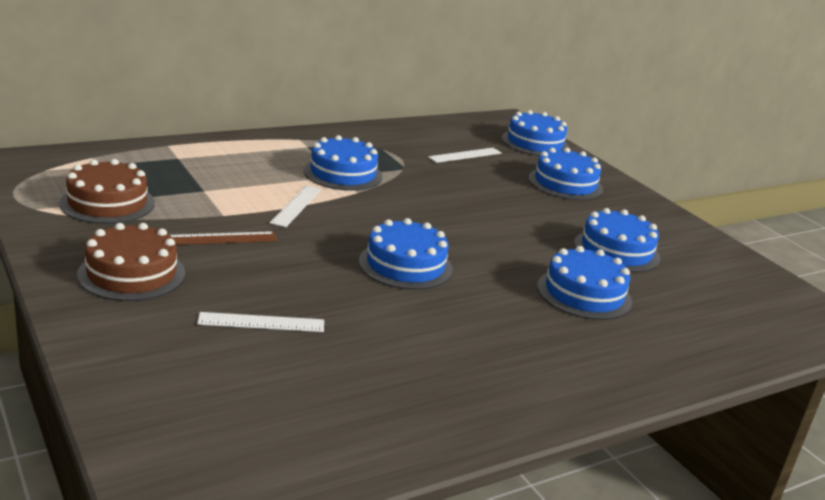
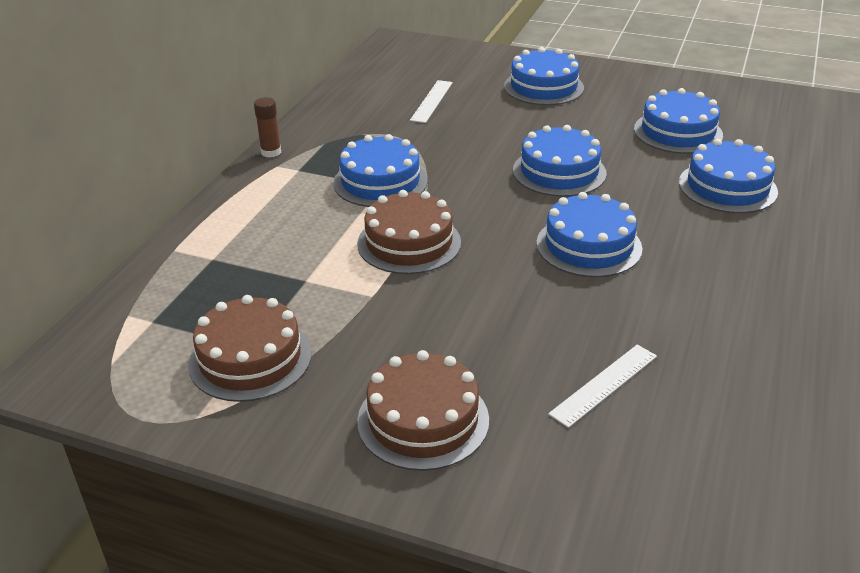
camera: 35 degrees left, 10 degrees up
(222, 238) = (419, 322): brown ruler -> none
(296, 206) = (409, 243): white ruler -> brown cake
(309, 132) = (271, 152): none -> brown glue stick
(535, 143) = (455, 57): blue cake -> blue cake (559, 172)

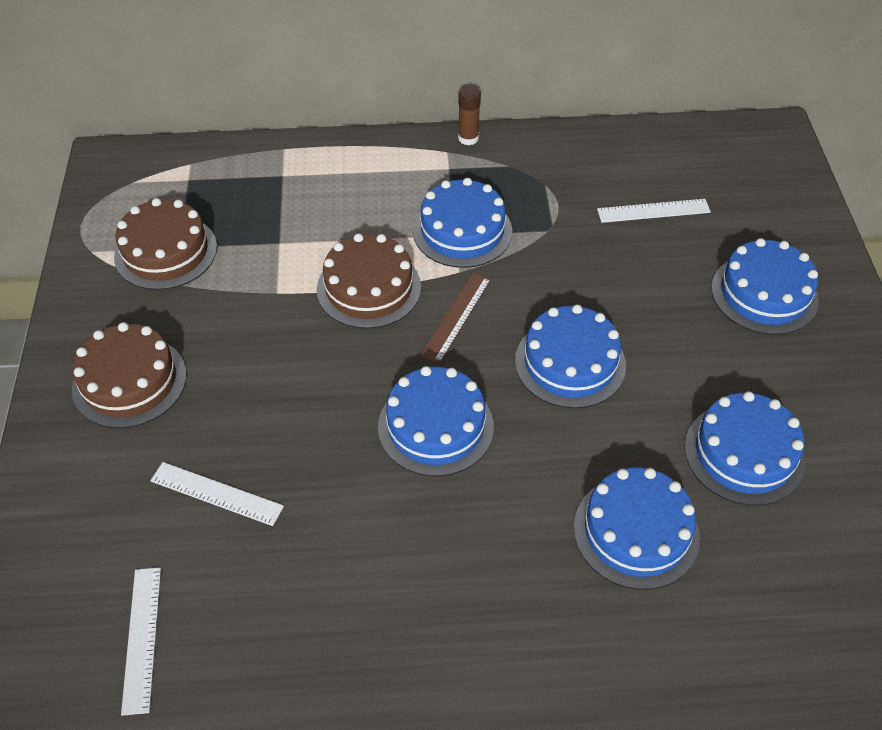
camera: 65 degrees right, 15 degrees up
(476, 208) = (456, 317): none -> brown ruler
(758, 467) = (142, 638): none -> white ruler

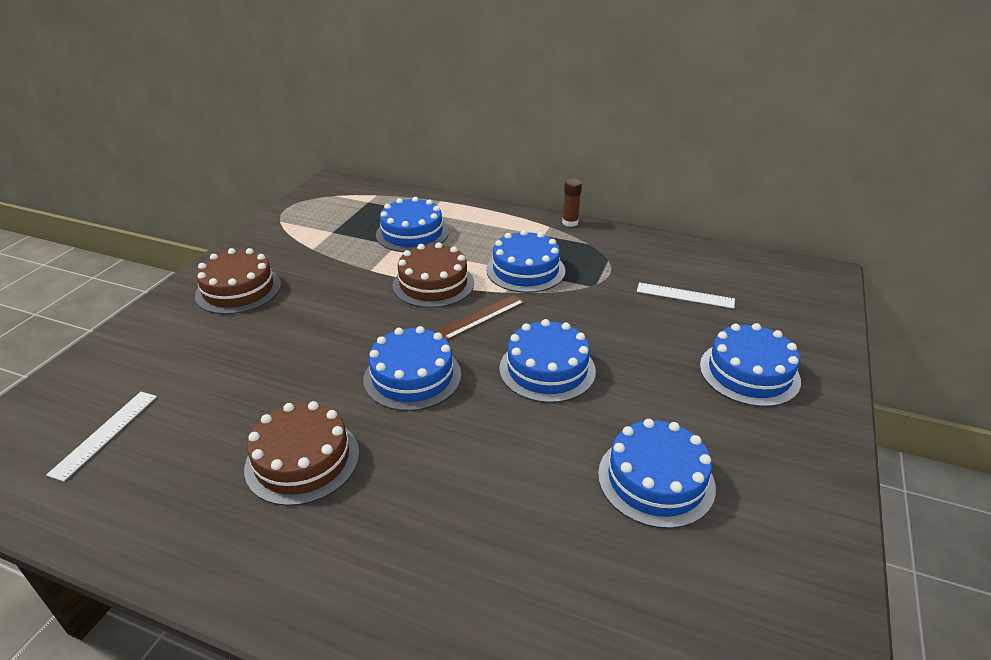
camera: 25 degrees right, 15 degrees down
(166, 252) = (322, 232): brown cake -> brown cake (302, 460)
(216, 494) = (231, 366): white ruler -> none
(636, 531) = (516, 503): blue cake -> blue cake (412, 233)

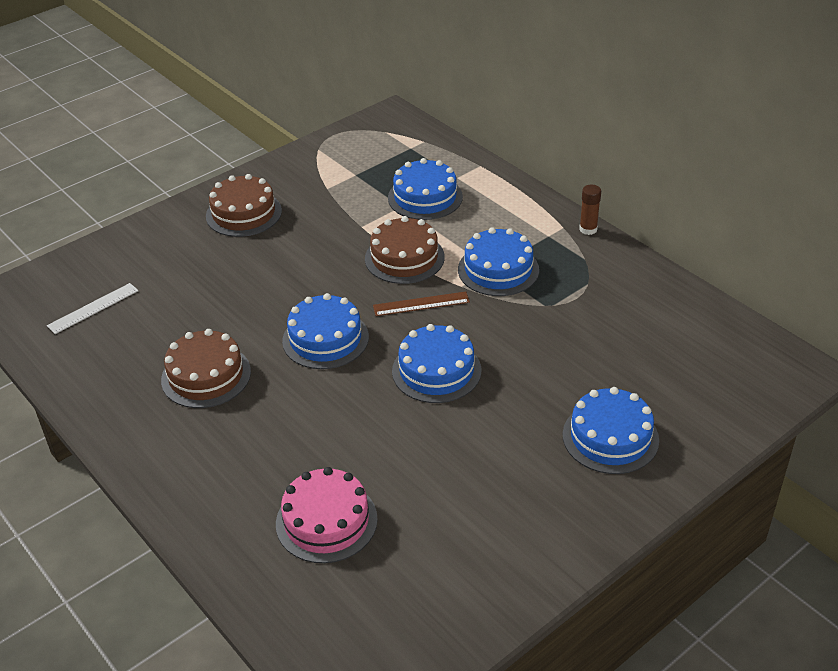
camera: 30 degrees right, 5 degrees up
(569, 571) = (326, 521): none -> pink cake
(656, 480) = (443, 488): blue cake -> none
(685, 295) = (627, 345): white ruler -> none

